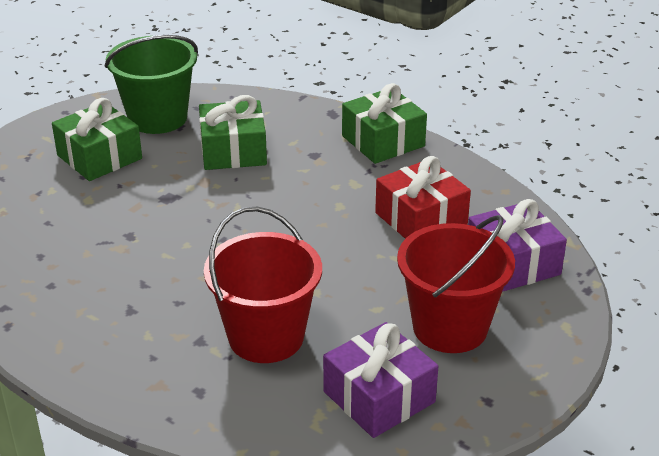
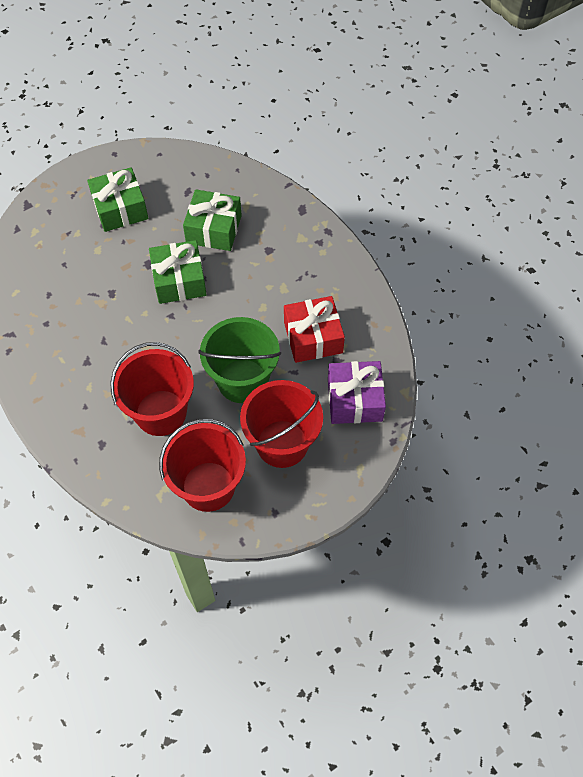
camera: 20 degrees right, 25 degrees up
(157, 118) = (175, 179): green bucket -> green bucket (242, 381)
(379, 397) = (208, 486): purple gift -> red bucket
(383, 141) = (325, 250): green gift -> green gift (179, 280)

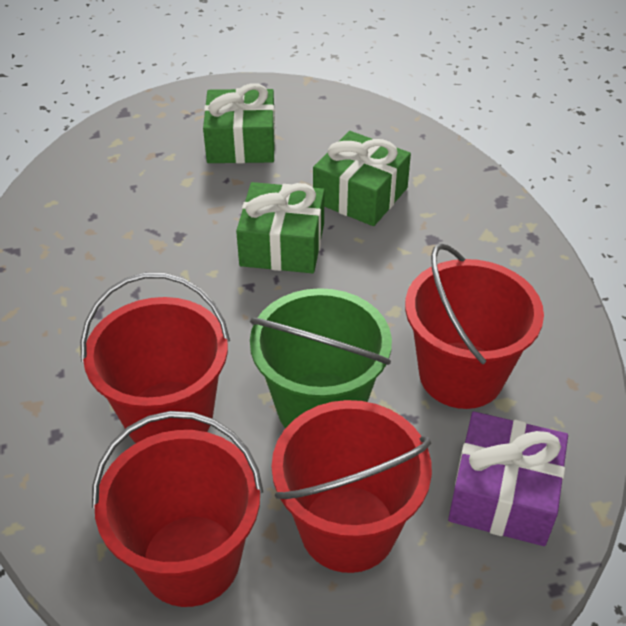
camera: 20 degrees right, 15 degrees down
(313, 337) = (461, 375): red gift -> red bucket

